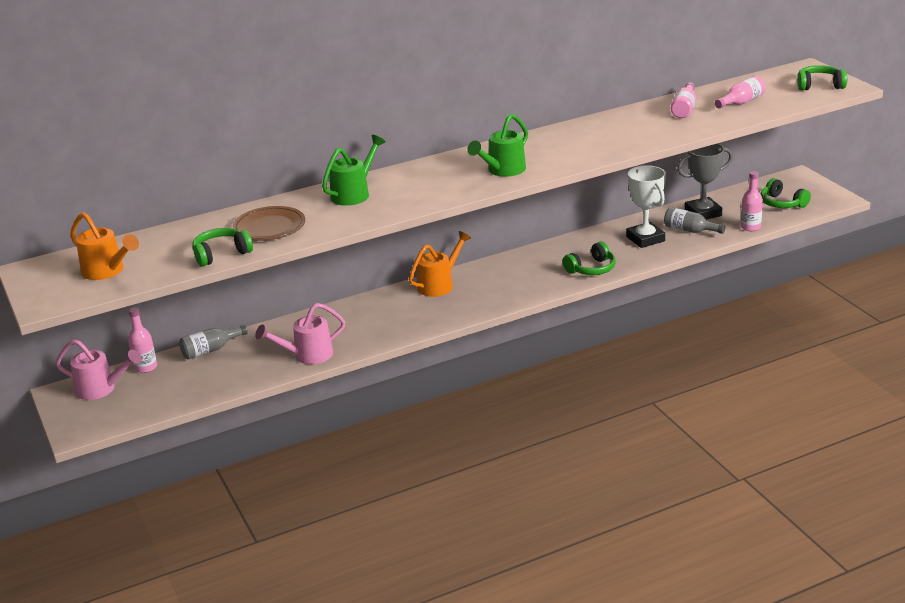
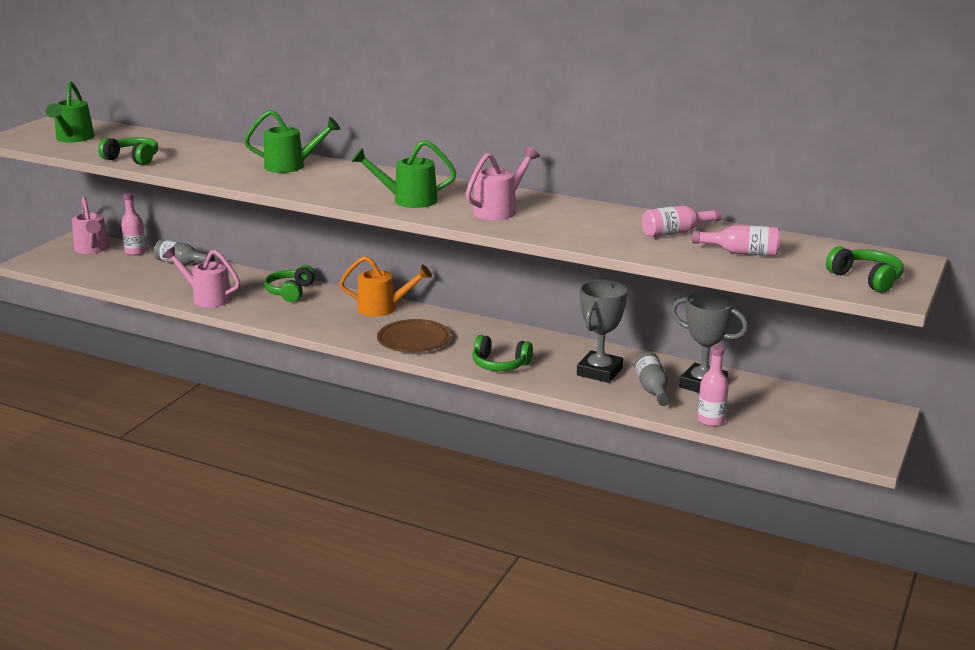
camera: 50 degrees right, 5 degrees down
(107, 271) = (73, 139): orange watering can -> green watering can
(269, 227) = (196, 159): brown plate -> brown plate (413, 340)
(568, 147) = (499, 210): none -> pink watering can
(645, 239) = (599, 372): white trophy -> grey trophy
(782, 203) = (798, 423): green headphones -> green headphones (290, 292)

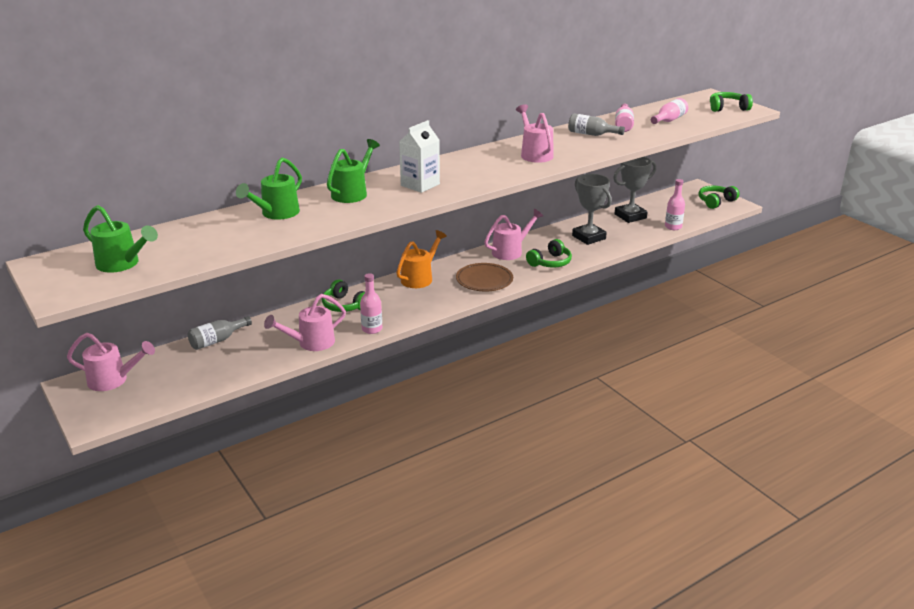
camera: 60 degrees left, 5 degrees up
(133, 159) = (236, 247): green headphones -> green headphones (716, 202)
(135, 252) = (156, 358): pink bottle -> pink bottle (372, 329)
(342, 184) = (420, 185): none -> white carton
(408, 200) = (483, 173): green watering can -> green watering can (276, 213)
(501, 337) = (510, 251): none -> pink watering can
(652, 389) = (624, 230): grey bottle -> grey bottle (591, 134)

